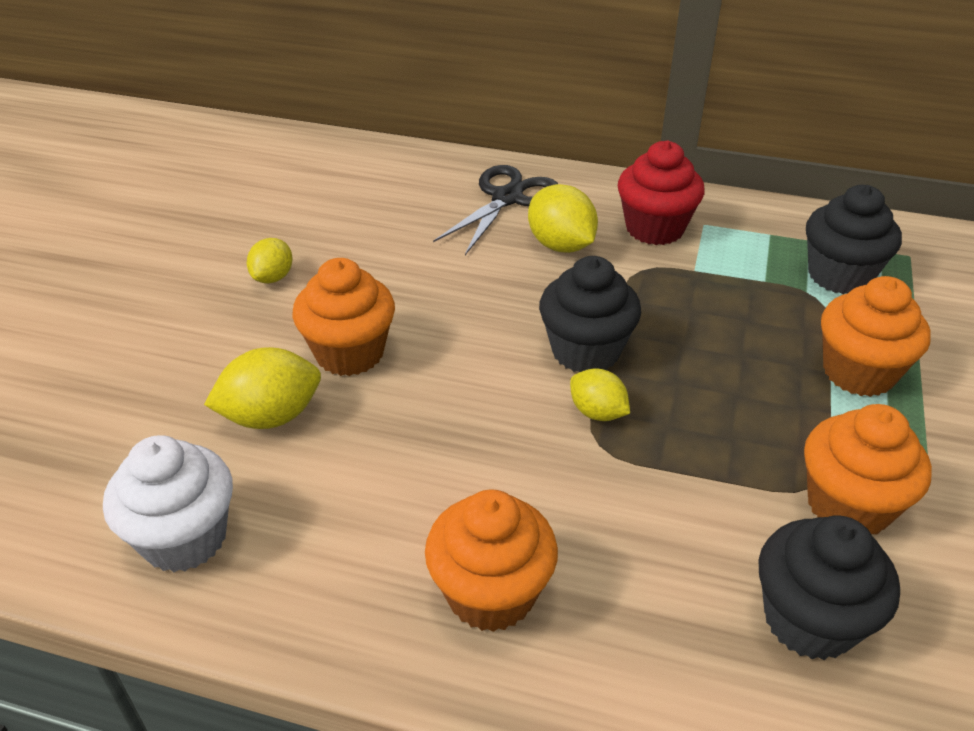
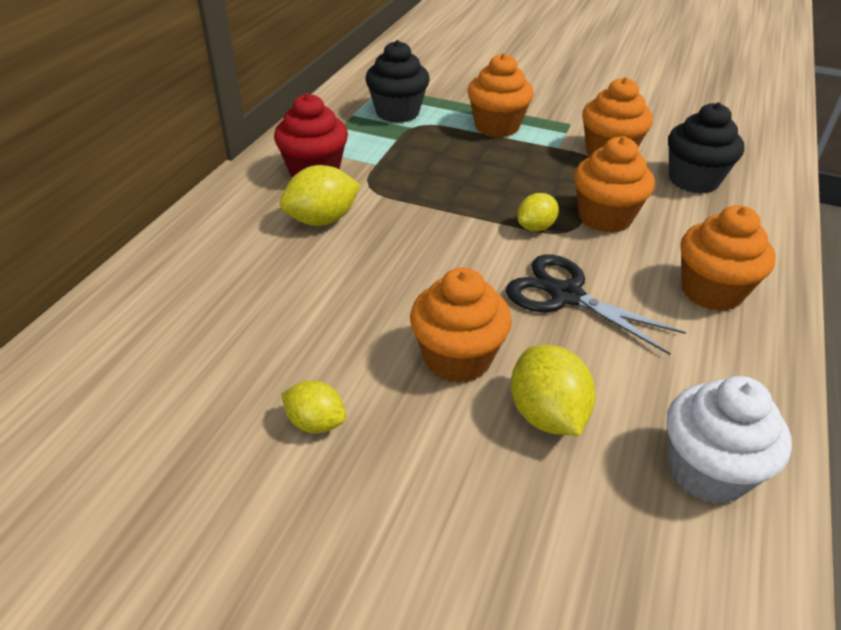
camera: 85 degrees left, 0 degrees up
(507, 198) = (231, 242): black scissors -> black scissors (566, 295)
(585, 351) = (467, 224): black cupcake -> none
(645, 486) = (605, 217): none -> orange cupcake

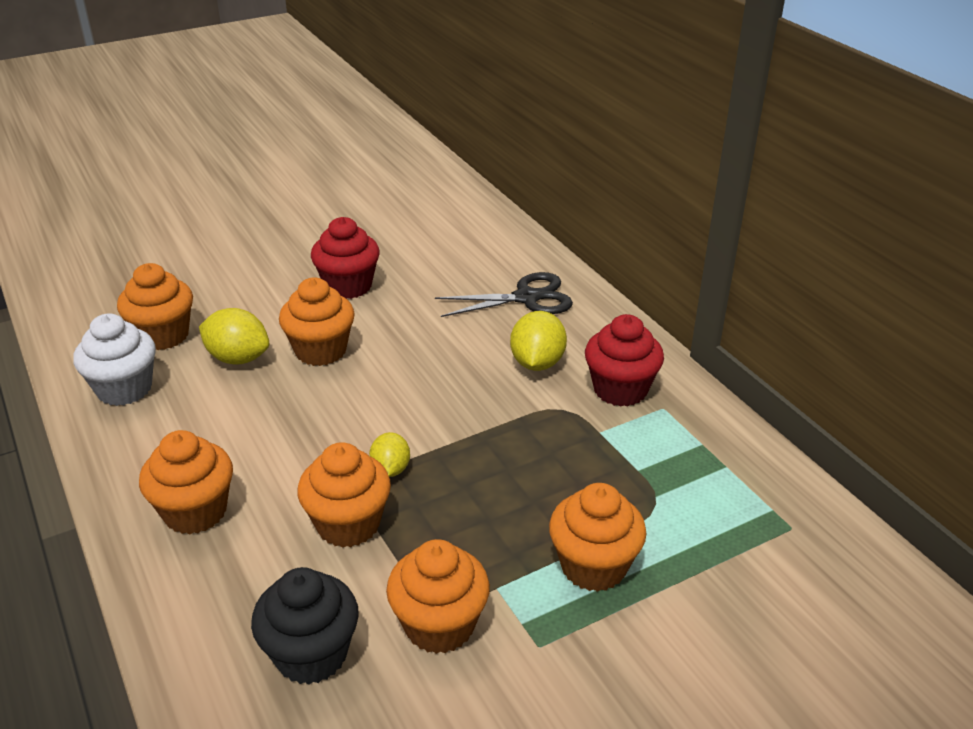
camera: 130 degrees right, 5 degrees down
(316, 422) = (348, 286): yellow lemon -> red cupcake
(397, 112) = (702, 502): black cupcake -> none
(566, 295) = (302, 430): black scissors -> black scissors (526, 298)
(604, 529) = (163, 335): none -> orange cupcake

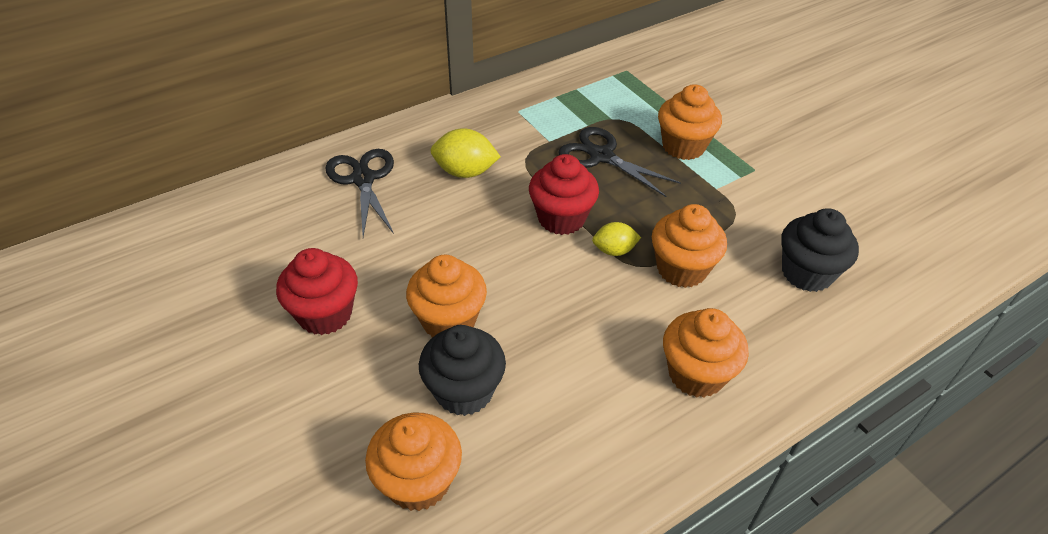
camera: 95 degrees left, 10 degrees up
(124, 389) = (527, 492): white cupcake -> none
(238, 358) = (464, 391): yellow lemon -> black cupcake
(439, 625) = (757, 212): orange cupcake -> none
(568, 476) = (601, 156): none -> black scissors
(620, 389) = (498, 129): red cupcake -> red cupcake (561, 218)

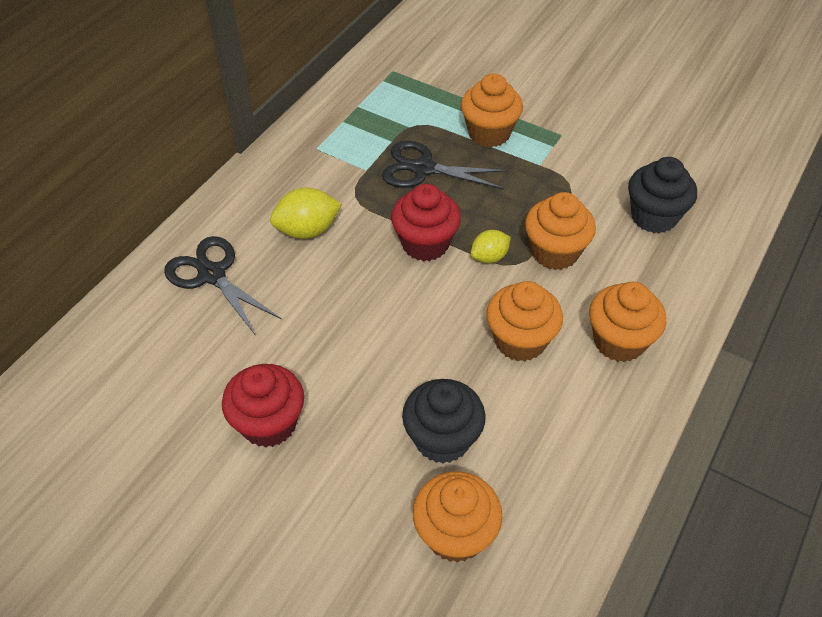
camera: 25 degrees left, 5 degrees up
(449, 320) = (387, 381): orange cupcake -> orange cupcake (520, 340)

